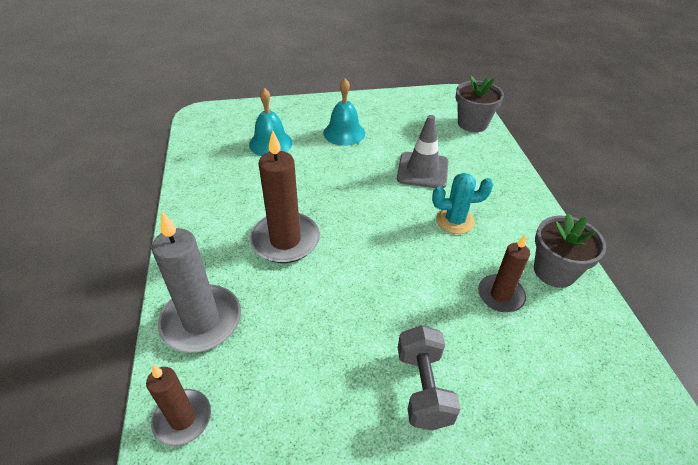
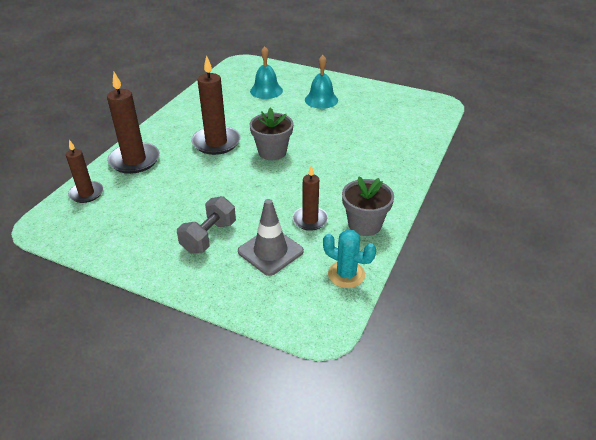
camera: 35 degrees right, 5 degrees down
(201, 321) = (134, 160): grey candle -> brown candle
(422, 170) = (348, 138): grey traffic cone -> grey traffic cone (270, 251)
(455, 221) = (332, 173): turquoise cactus -> turquoise cactus (346, 274)
(472, 123) = (426, 124): grey flower pot -> grey flower pot (272, 152)

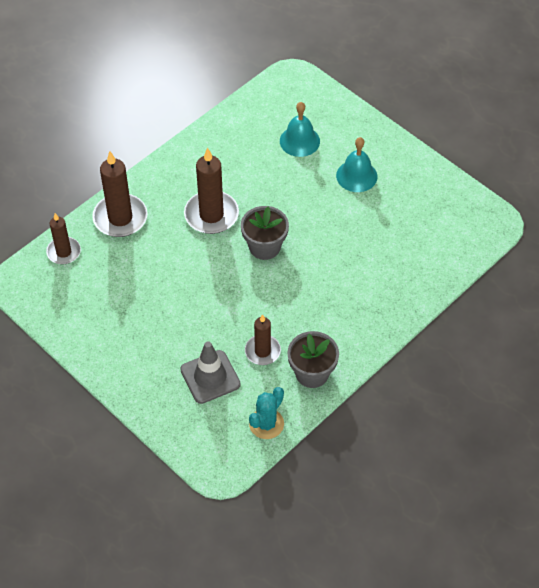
camera: 20 degrees right, 15 degrees up
(209, 237) = (161, 342): grey dumbbell -> none
(346, 274) = (266, 424): turquoise cactus -> turquoise cactus turned 75 degrees clockwise

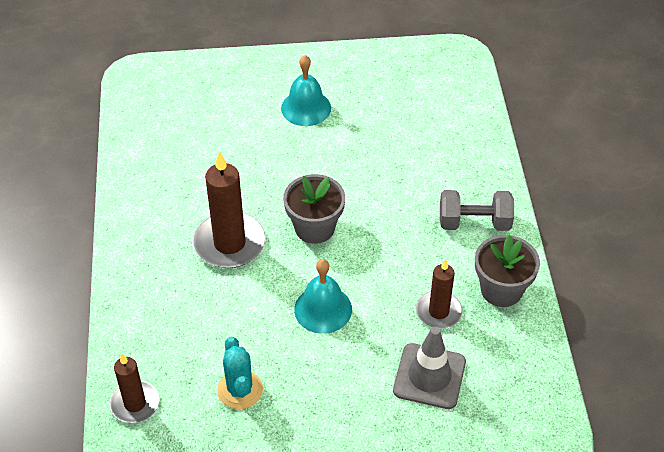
camera: 50 degrees left, 5 degrees down
(120, 218) = (147, 322): brown candle -> none
(266, 424) = (529, 366): turquoise cactus -> turquoise cactus (240, 390)
(299, 141) = (218, 120): turquoise bell -> turquoise bell (323, 309)
(352, 325) = (474, 223): none -> grey dumbbell

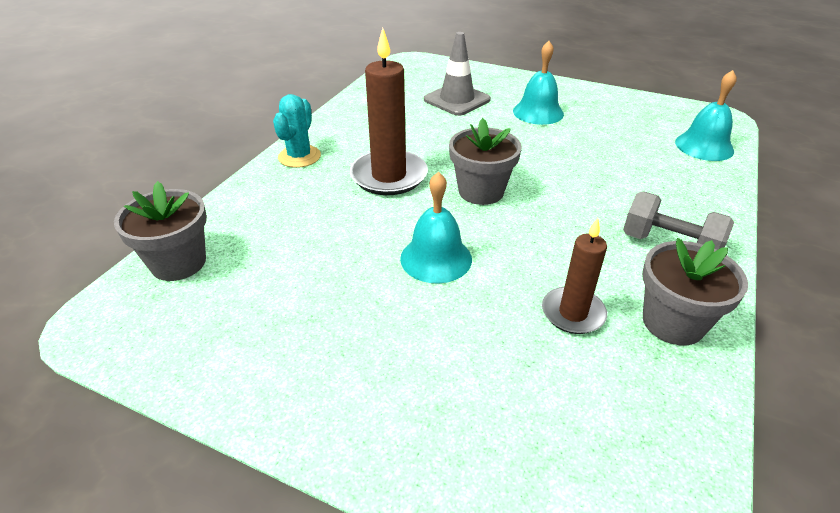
camera: 30 degrees right, 10 degrees down
(135, 403) = (178, 263): brown candle -> grey flower pot
(240, 390) = (285, 294): turquoise cactus -> turquoise cactus (299, 156)
(429, 376) = (516, 378): grey traffic cone -> grey traffic cone (457, 100)
(459, 99) = (704, 146): none -> turquoise bell

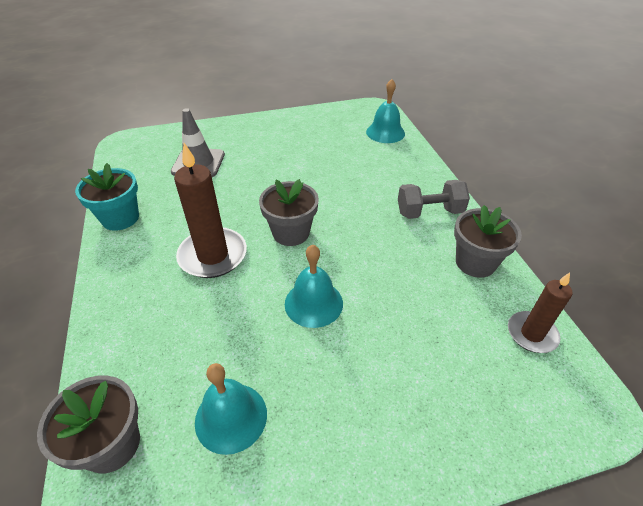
camera: 40 degrees left, 5 degrees up
(299, 156) = (117, 277): turquoise cactus -> none
(347, 116) = (120, 218): none -> turquoise flower pot
(538, 112) = (267, 149): turquoise bell -> turquoise bell (231, 417)
(573, 313) = (426, 290): brown candle -> brown candle (531, 334)

